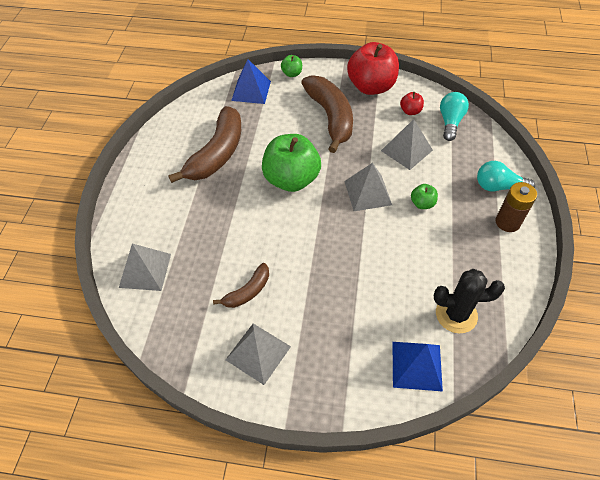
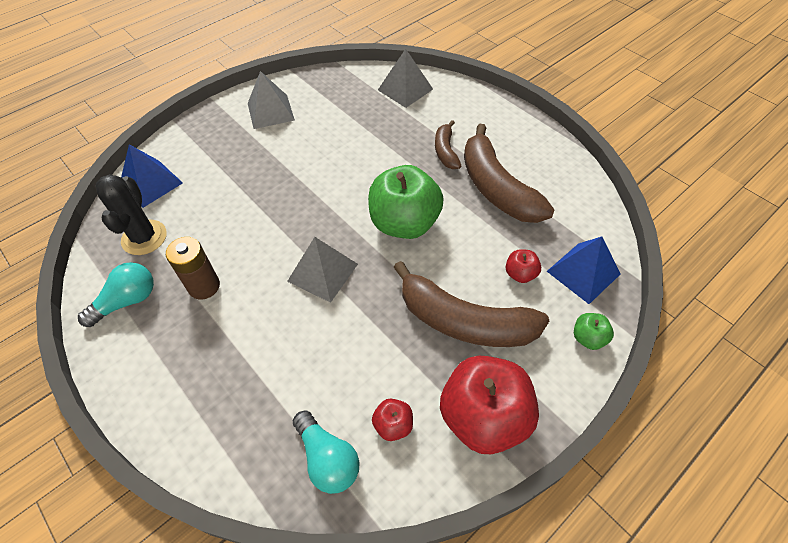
camera: 130 degrees right, 0 degrees up
(247, 291) = (322, 130): brown banana -> brown banana (445, 151)
(277, 112) = (520, 274): none -> red apple
(406, 150) = (337, 359): grey pyramid -> none
(422, 203) = (258, 308): green apple -> none
(456, 314) = (144, 237): black cactus -> black cactus turned 45 degrees counterclockwise
(498, 187) = (189, 407): turquoise light bulb -> turquoise light bulb (127, 301)
(507, 222) = (149, 367): brown battery -> brown battery (204, 286)

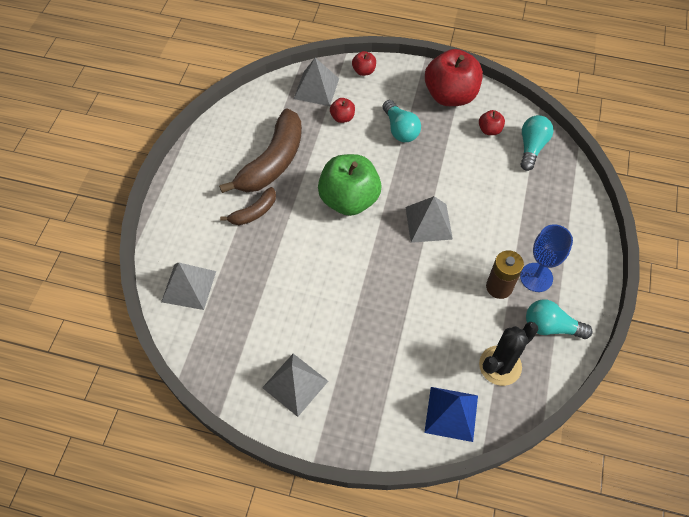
camera: 125 degrees left, 5 degrees up
(179, 326) = (536, 277): none -> blue goblet
(464, 321) = (400, 129): brown banana -> turquoise light bulb
(583, 272) = (316, 88): blue pyramid -> grey pyramid
(588, 338) = (364, 71): green apple -> red apple

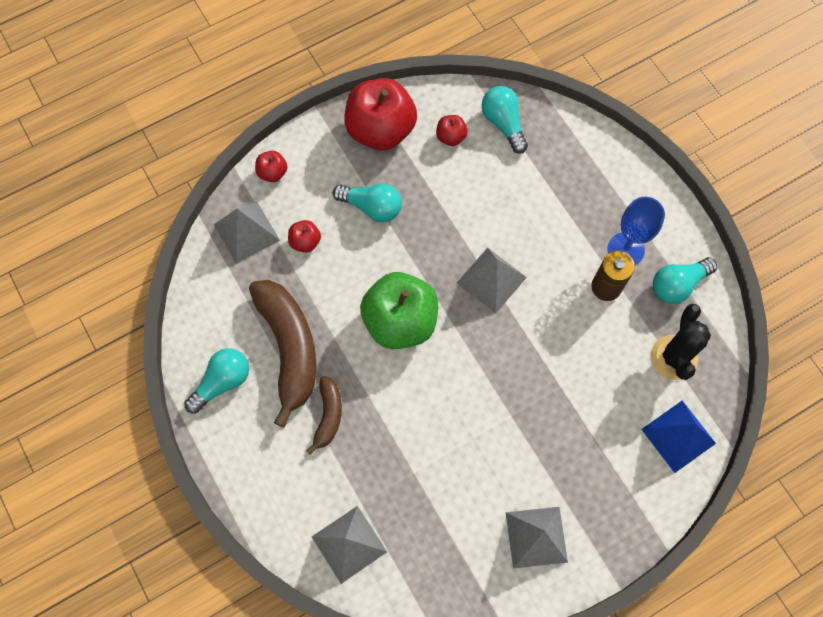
camera: 45 degrees left, 10 degrees up
(219, 148) = (222, 382): none -> turquoise light bulb

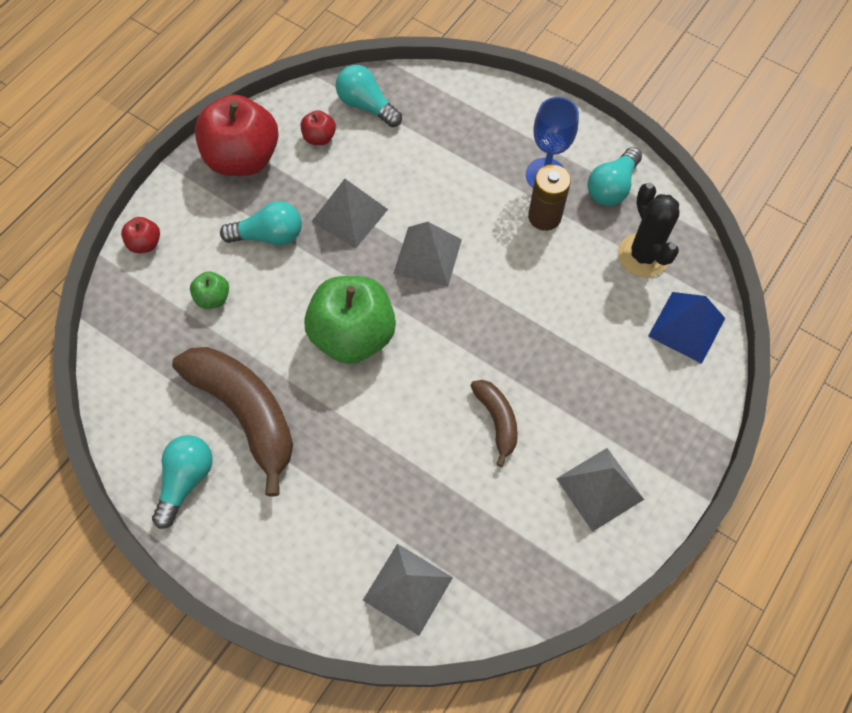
camera: 25 degrees left, 5 degrees down
(246, 232) = (143, 314): grey pyramid -> grey pyramid (350, 215)
(305, 242) = (213, 298): red apple -> green apple
(328, 416) = (321, 464): brown banana -> brown banana (497, 421)

